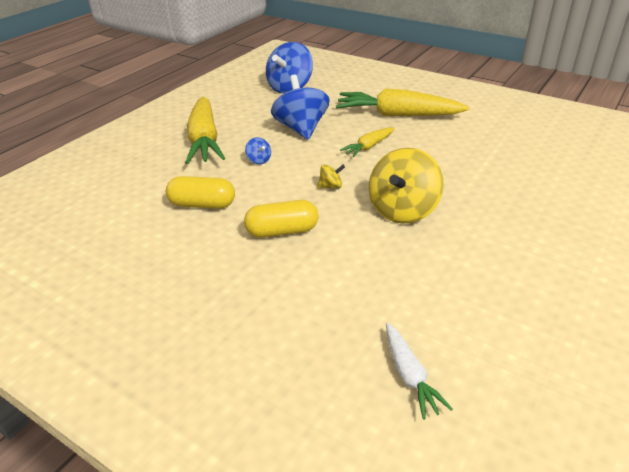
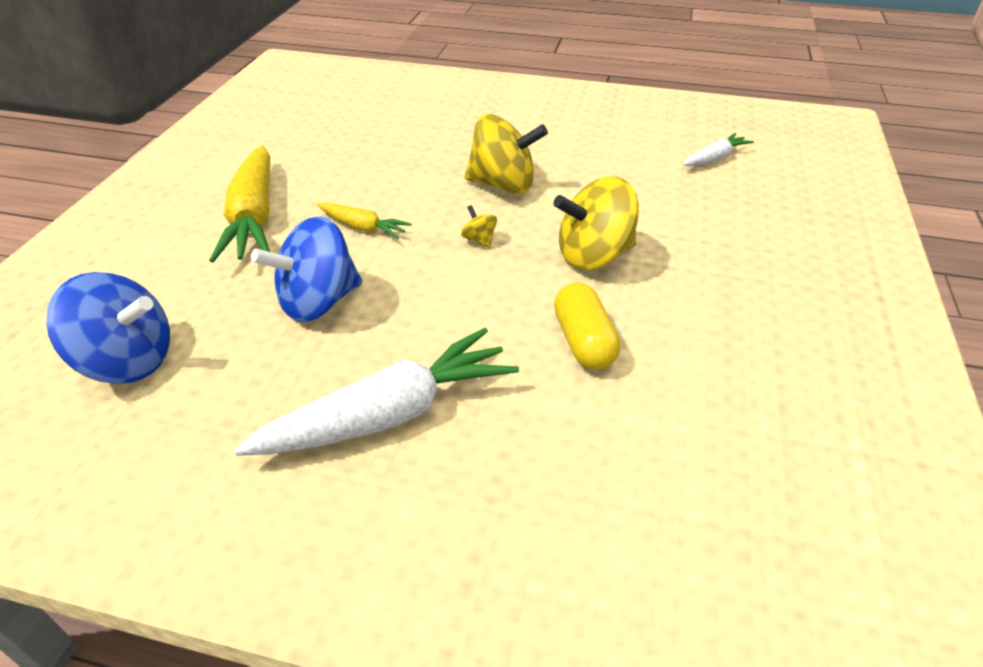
camera: 110 degrees left, 5 degrees up
(204, 140) = (389, 414): yellow carrot -> white carrot
(259, 160) = (438, 321): blue spinning top -> none
(282, 231) = (594, 255): yellow capsule -> yellow spinning top

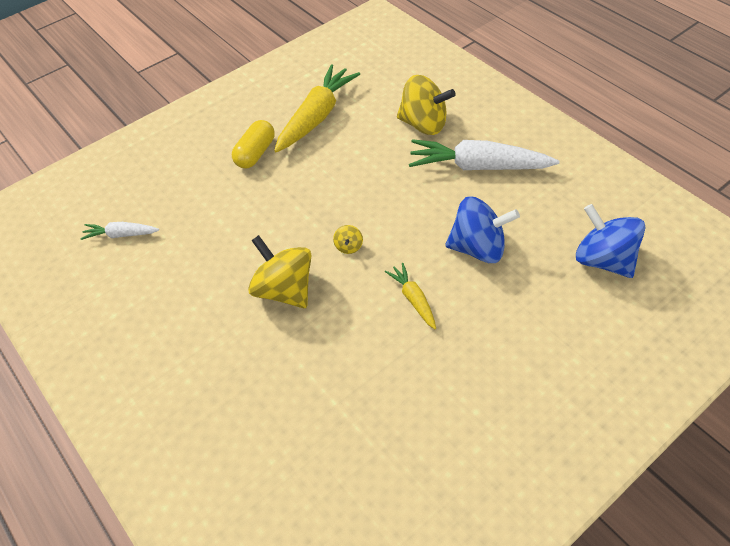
camera: 140 degrees left, 10 degrees up
(254, 217) = (485, 355): yellow carrot -> yellow carrot (316, 116)
(584, 341) = (360, 156): yellow capsule -> yellow capsule (255, 153)
(594, 255) = (297, 200): yellow spinning top -> yellow spinning top (423, 124)

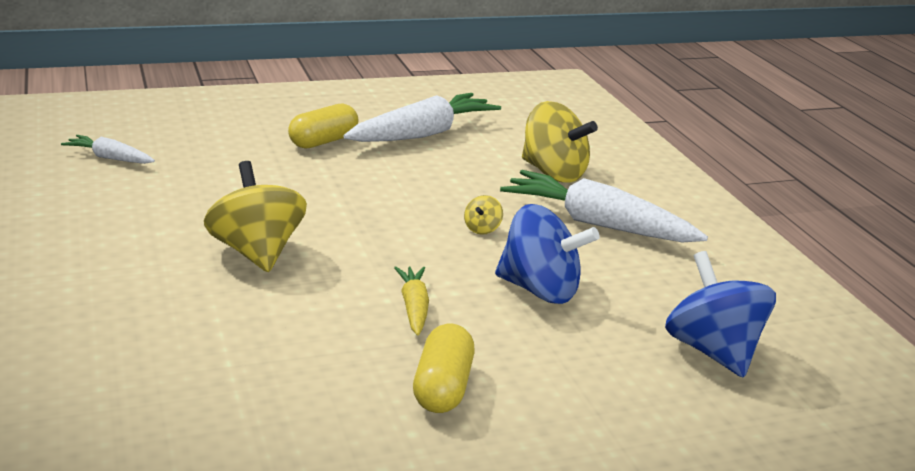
camera: 15 degrees right, 25 degrees down
(316, 116) = (423, 134): yellow carrot -> white carrot
(348, 246) = (369, 241): yellow spinning top -> yellow spinning top (482, 229)
(471, 364) = (443, 387): none -> yellow capsule

